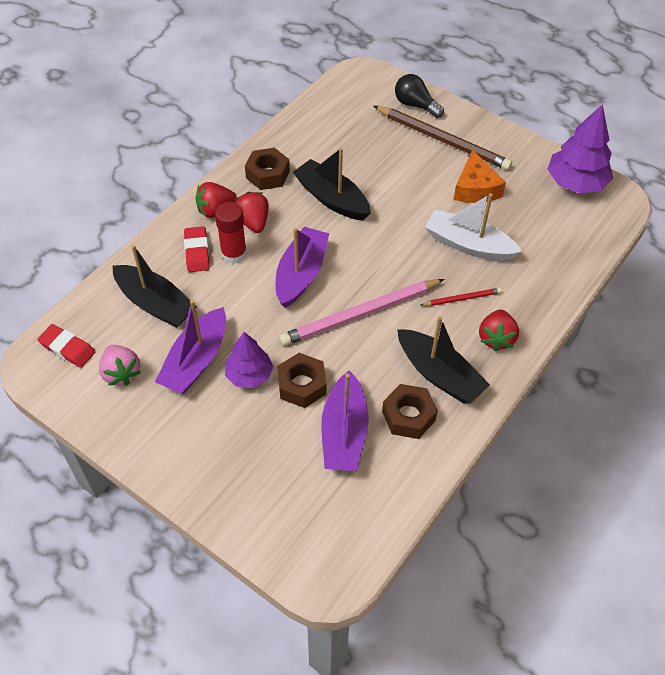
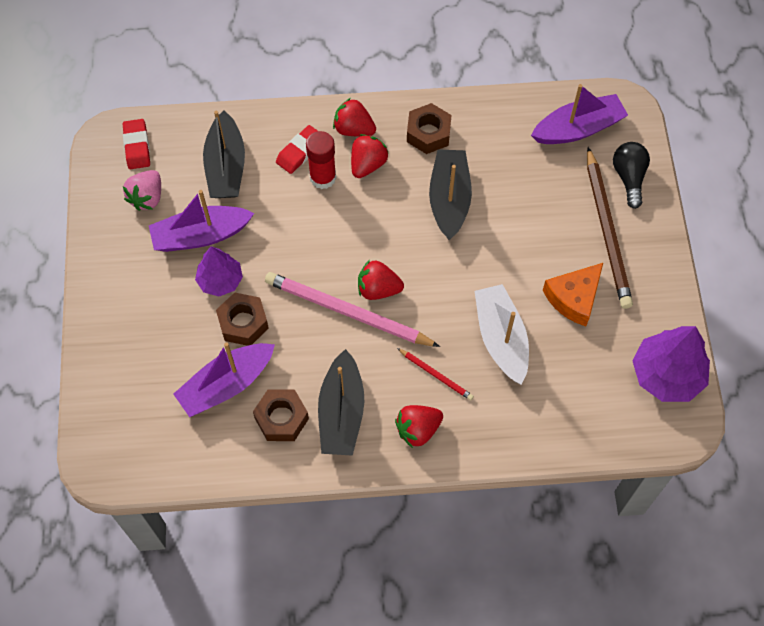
camera: 50 degrees right, 10 degrees up
(301, 274) = (348, 239): purple boat -> purple boat (578, 129)
(360, 284) = (378, 289): none -> red strawberry

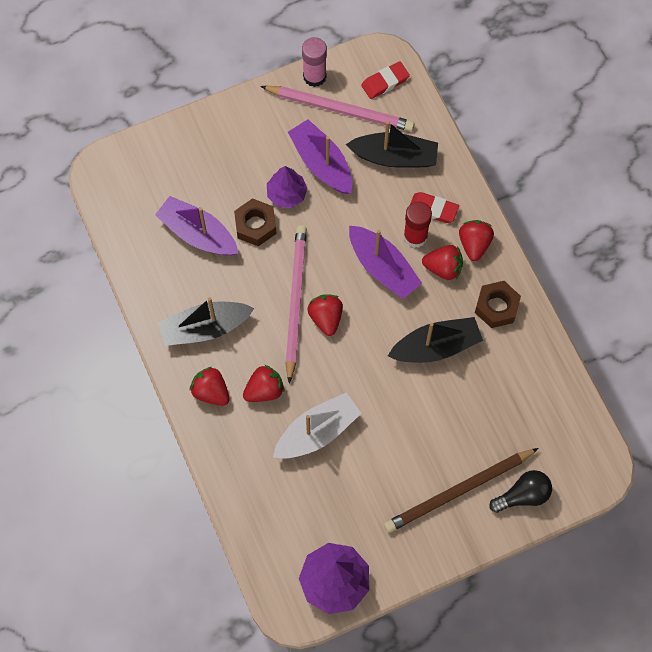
camera: 70 degrees right, 5 degrees up
(96, 209) = (314, 76): none -> pink glue stick
(147, 198) = (340, 109): pink strawberry -> pink pencil
(226, 166) = (394, 157): black boat -> black boat turned 150 degrees counterclockwise
(281, 418) = (184, 285): brown nut -> none
(436, 375) = (264, 390): red pencil -> red strawberry
(574, 298) = (379, 481): orange cheese -> none
(578, 129) = (557, 435): purple boat -> purple boat (382, 267)

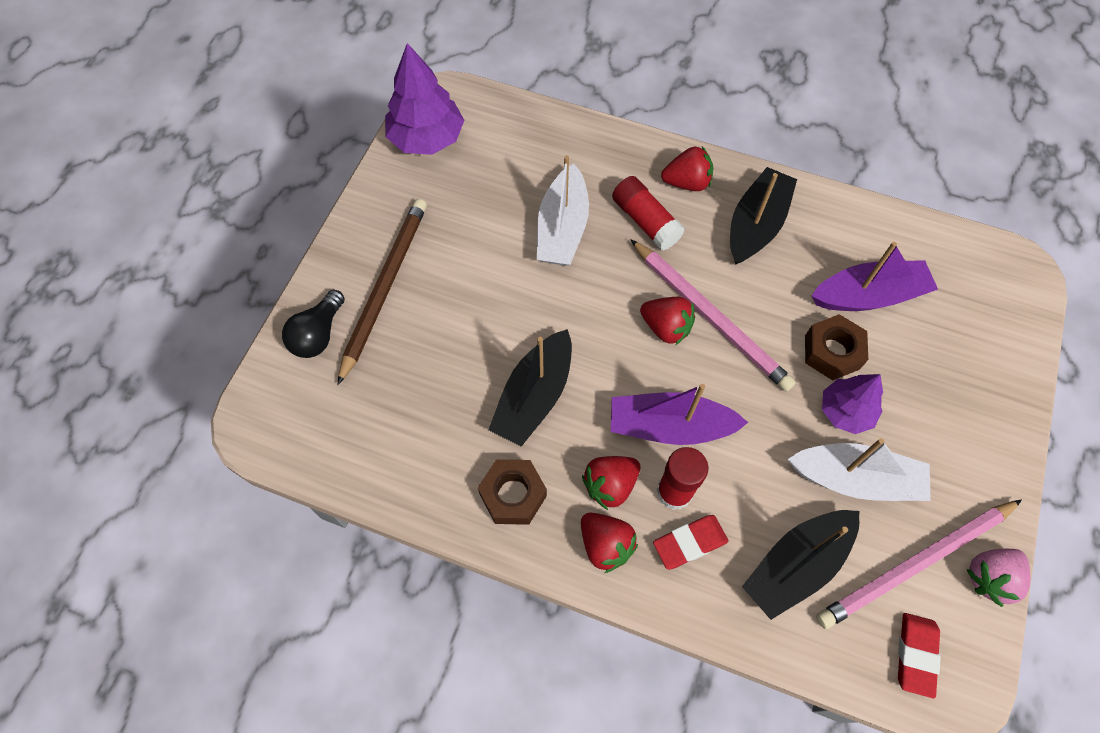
camera: 135 degrees right, 5 degrees down
(264, 390) = (645, 221): red strawberry -> red glue stick
(314, 76) = (990, 577): pink glue stick -> pink strawberry
(321, 163) = (855, 479): purple boat -> white boat

